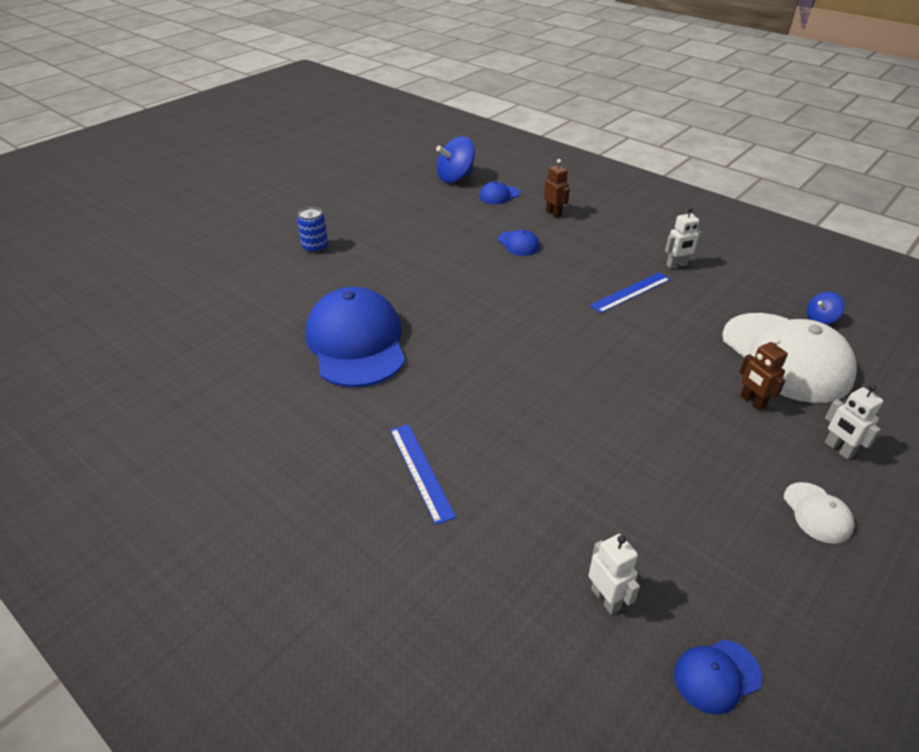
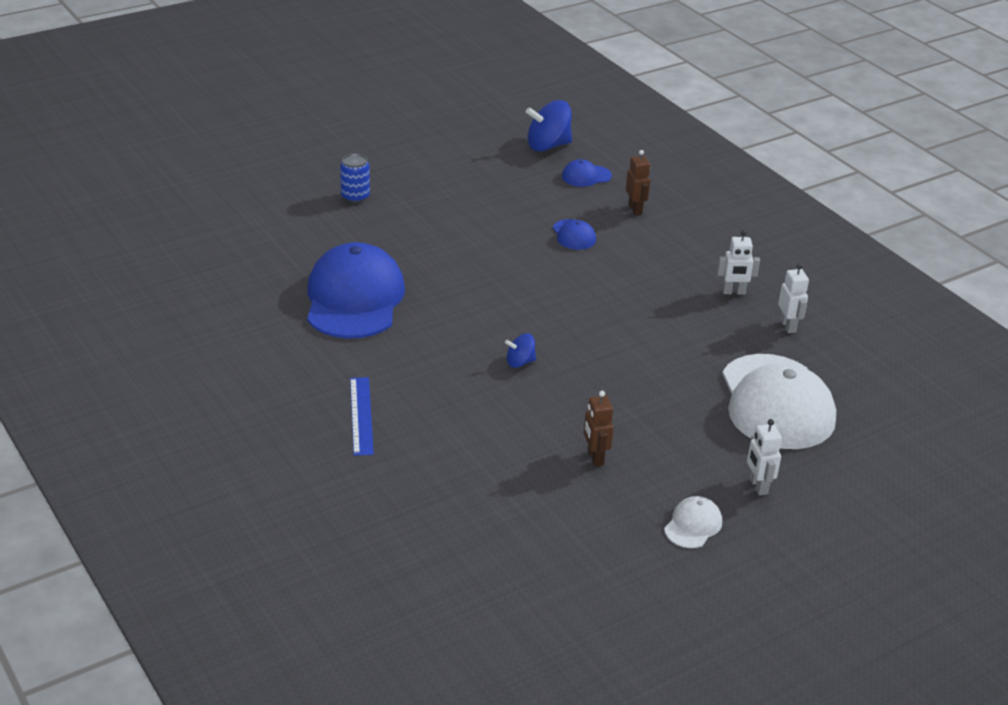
camera: 15 degrees right, 5 degrees down
(606, 598) = (464, 535): white robot -> white robot (788, 326)
(630, 292) = (661, 309): blue ruler -> none
(716, 676) = (518, 599): blue cap -> none
(752, 402) = (707, 431): brown robot -> brown robot (595, 457)
(817, 513) = (693, 525): white cap -> white cap turned 150 degrees counterclockwise
(820, 319) = (847, 377): blue spinning top -> blue spinning top (520, 362)

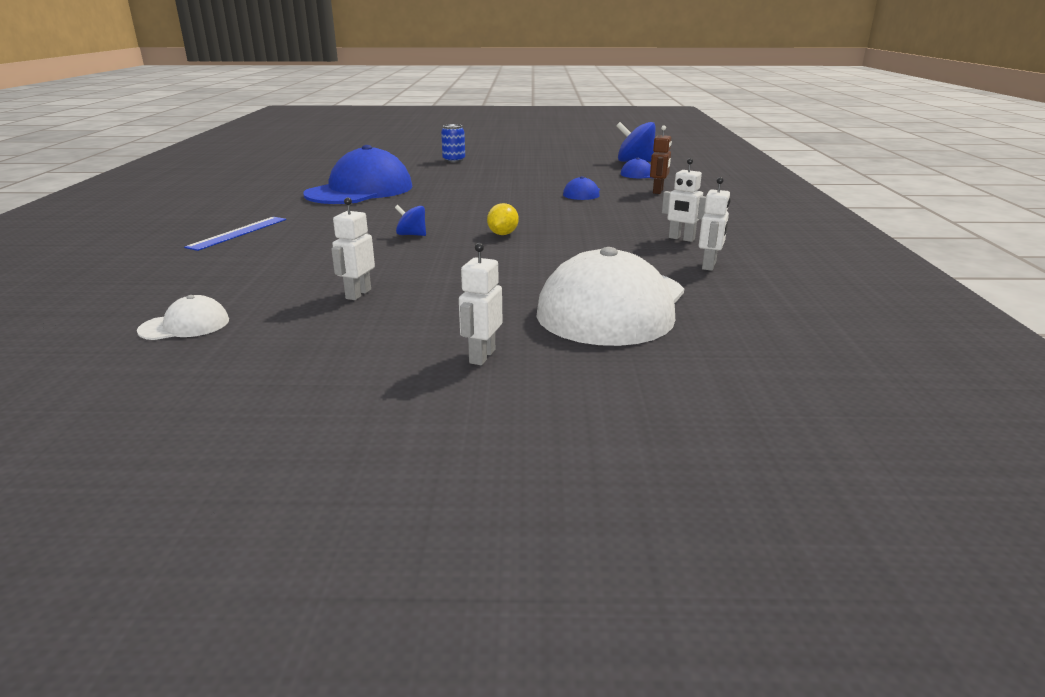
camera: 35 degrees right, 10 degrees down
(592, 334) = (503, 234): none -> yellow lemon
(595, 457) = (358, 294): brown robot -> white robot
(693, 525) = (352, 363): white cap -> white cap (185, 325)

